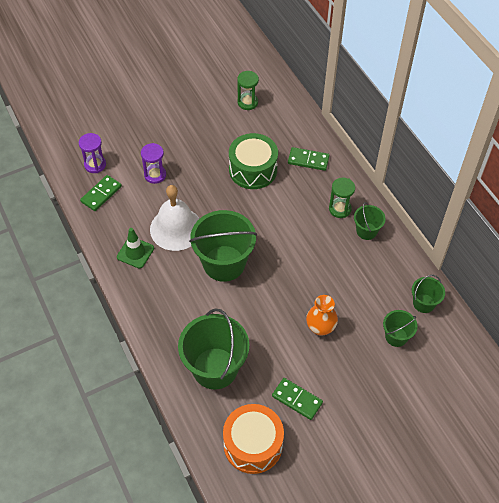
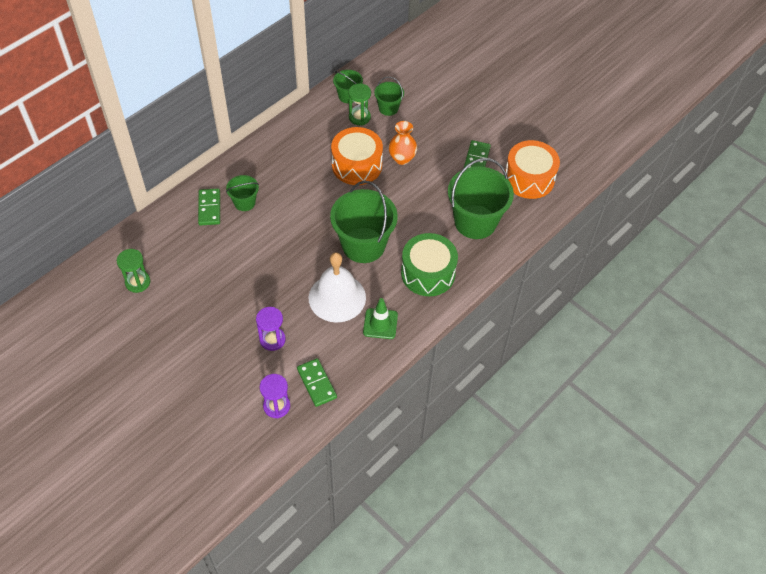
camera: 110 degrees left, 0 degrees up
(101, 194) = (317, 383): green domino -> green domino turned 45 degrees clockwise
(253, 170) = (237, 252): green drum -> green drum (428, 273)
(323, 285) = (357, 165): none -> orange drum
(340, 209) = (265, 170): green hourglass -> green hourglass (359, 117)
(366, 231) = (284, 146): green bucket -> green bucket (244, 202)

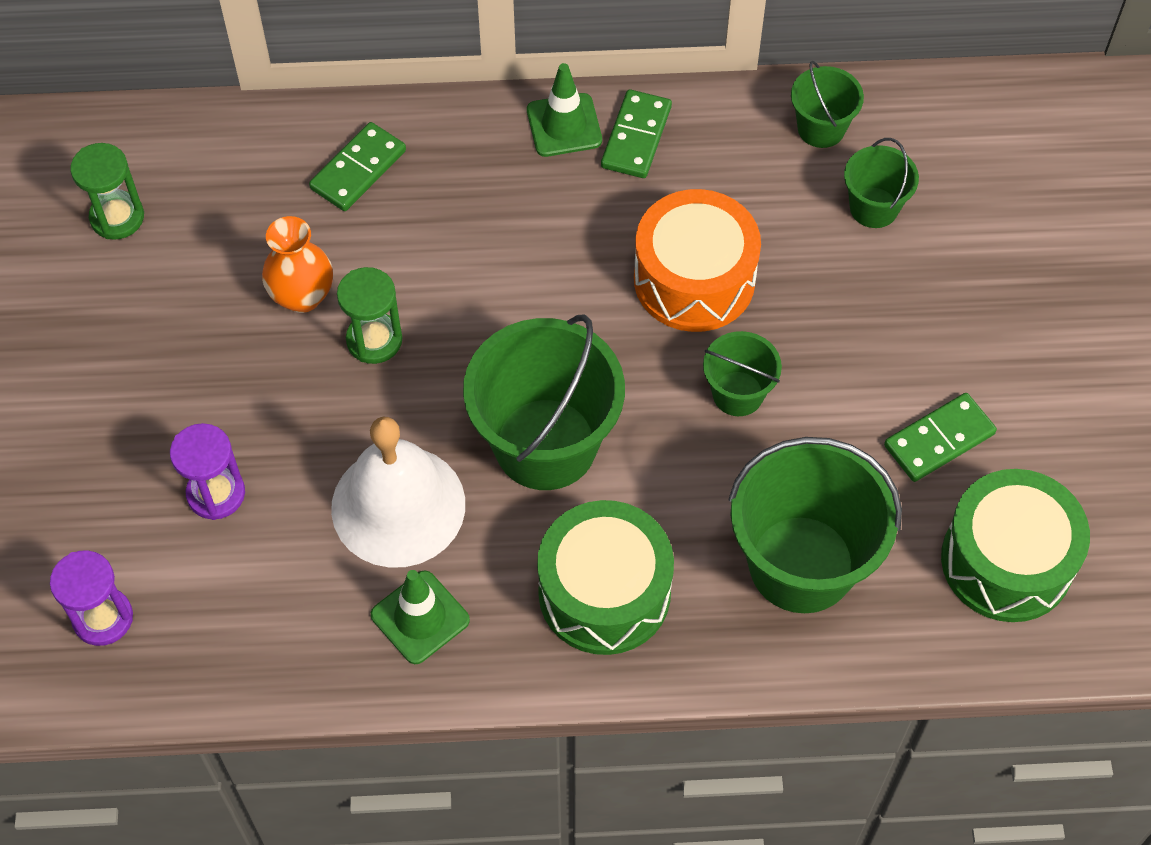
camera: 45 degrees right, 5 degrees up
(244, 202) = (426, 203): green bucket -> green bucket (738, 393)
(265, 148) = (564, 125): none -> green traffic cone
(317, 383) = (204, 634): green domino -> green domino (636, 137)
(359, 117) = (798, 186): green hourglass -> green hourglass (374, 340)
(402, 158) = (793, 328): orange vase -> orange vase (302, 296)
(529, 178) = (1006, 561): orange drum -> green drum

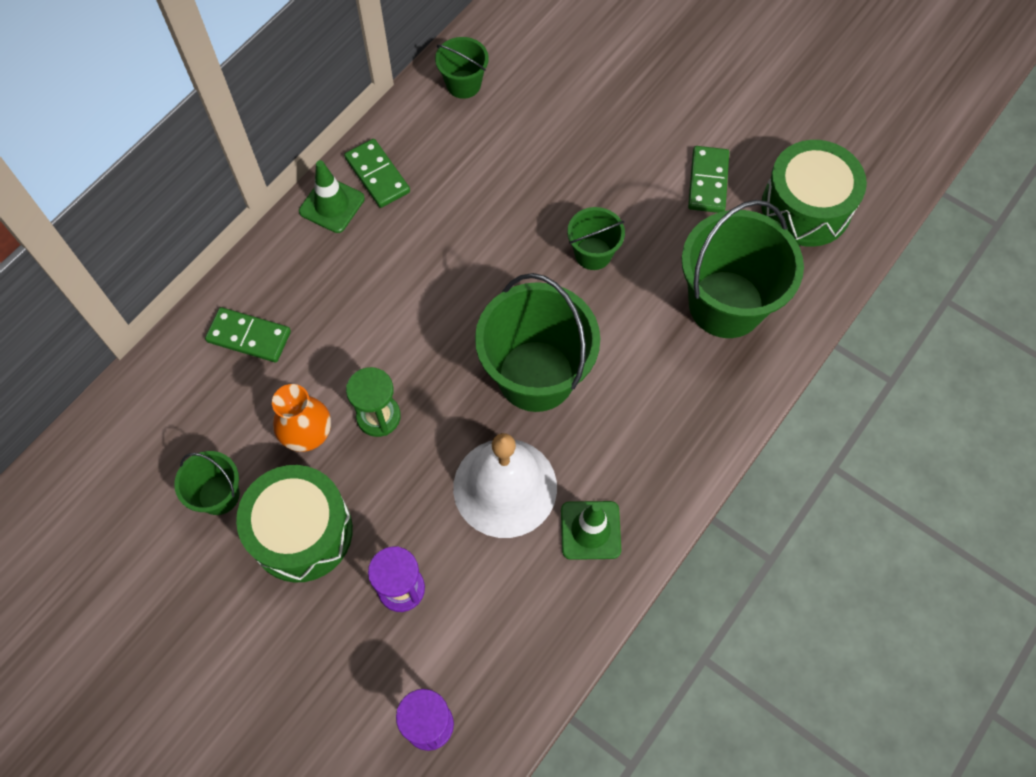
camera: 50 degrees left, 5 degrees up
(117, 217) = (139, 503): green hourglass -> none
(358, 170) = (249, 336): green domino -> green domino turned 60 degrees counterclockwise
(604, 592) = (659, 417): green drum -> green drum (301, 532)
(694, 279) = (500, 218): orange drum -> none
(874, 207) = (538, 100): green bucket -> green bucket (219, 495)

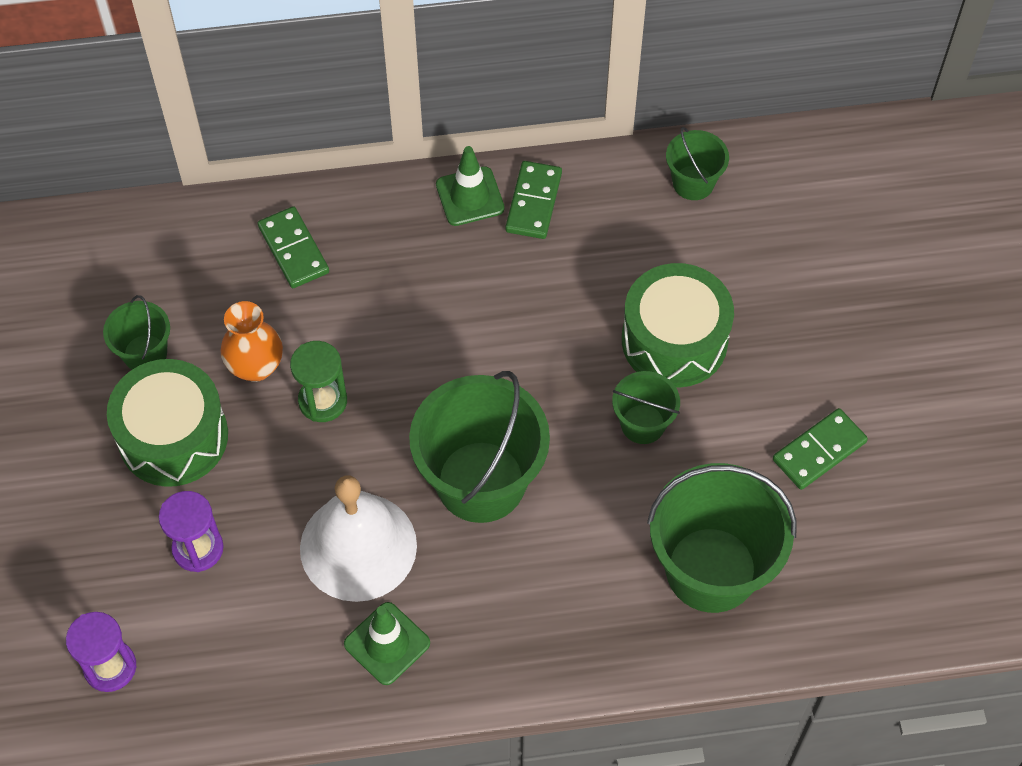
camera: 45 degrees right, 5 degrees down
(806, 207) = (886, 552): green drum -> green drum (674, 340)

